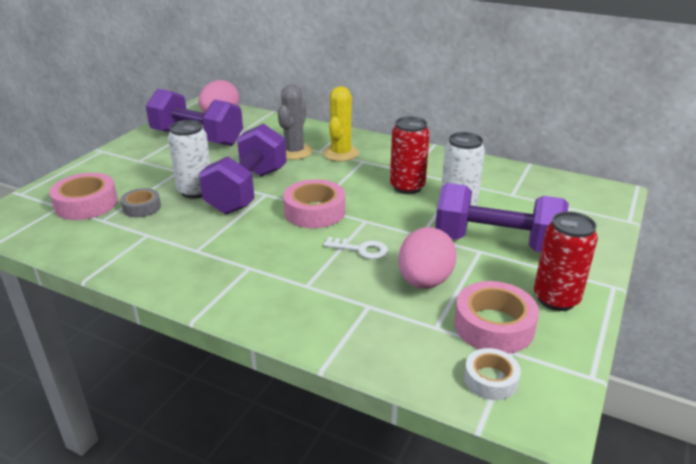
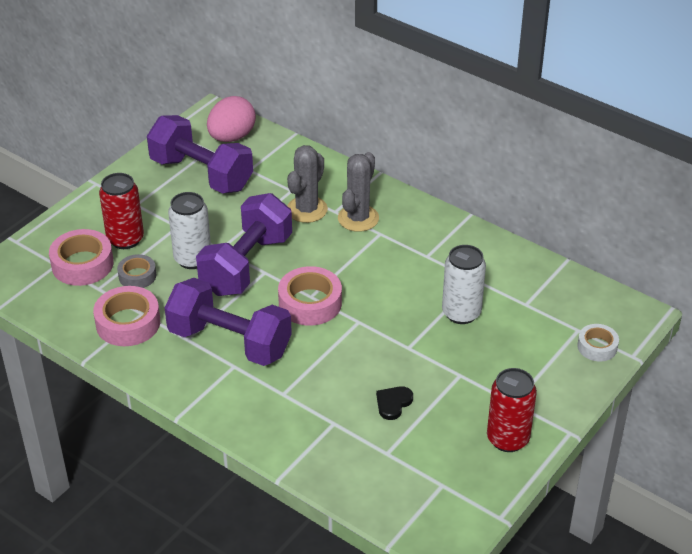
camera: 10 degrees right, 10 degrees up
(340, 153) = (358, 218): yellow cactus -> grey cactus
(361, 249) = (344, 358): white key -> none
(407, 187) = (416, 280): red can -> red can (125, 239)
(424, 281) = (393, 403): pink egg -> black heart
(490, 379) = (414, 507): white tape -> white tape (597, 347)
(494, 326) = (438, 458): pink tape -> pink tape (128, 323)
(495, 243) = (479, 367): purple dumbbell -> purple dumbbell (230, 342)

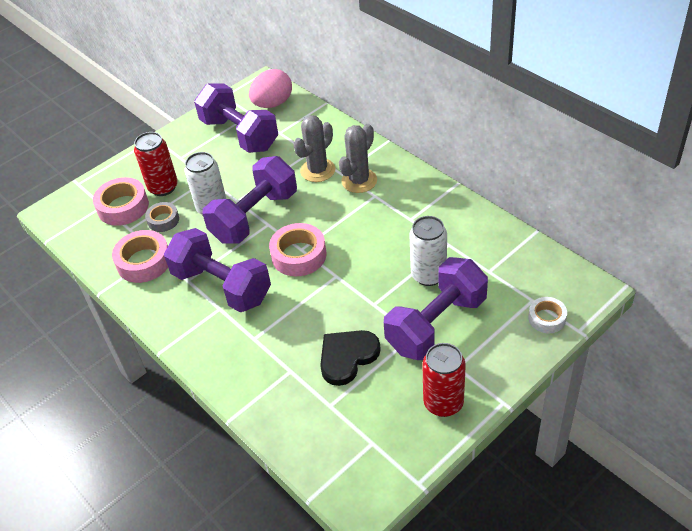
camera: 15 degrees right, 5 degrees up
(393, 403) = (347, 357): black heart -> black heart, size x1.75
(481, 362) = (436, 324): none -> purple dumbbell

